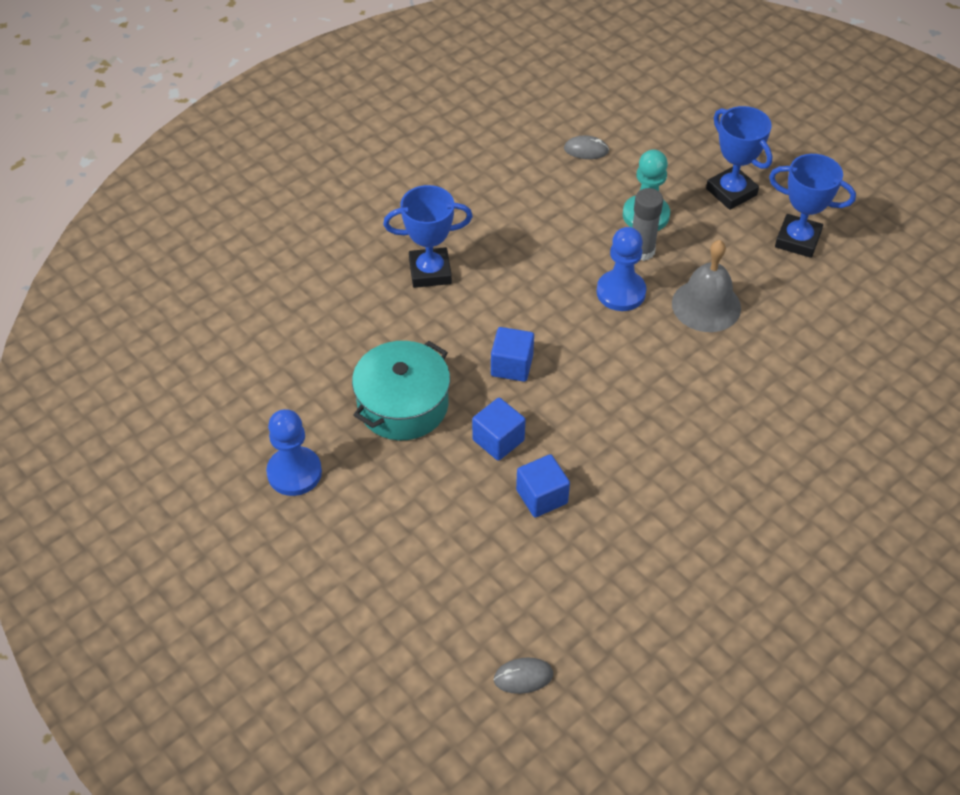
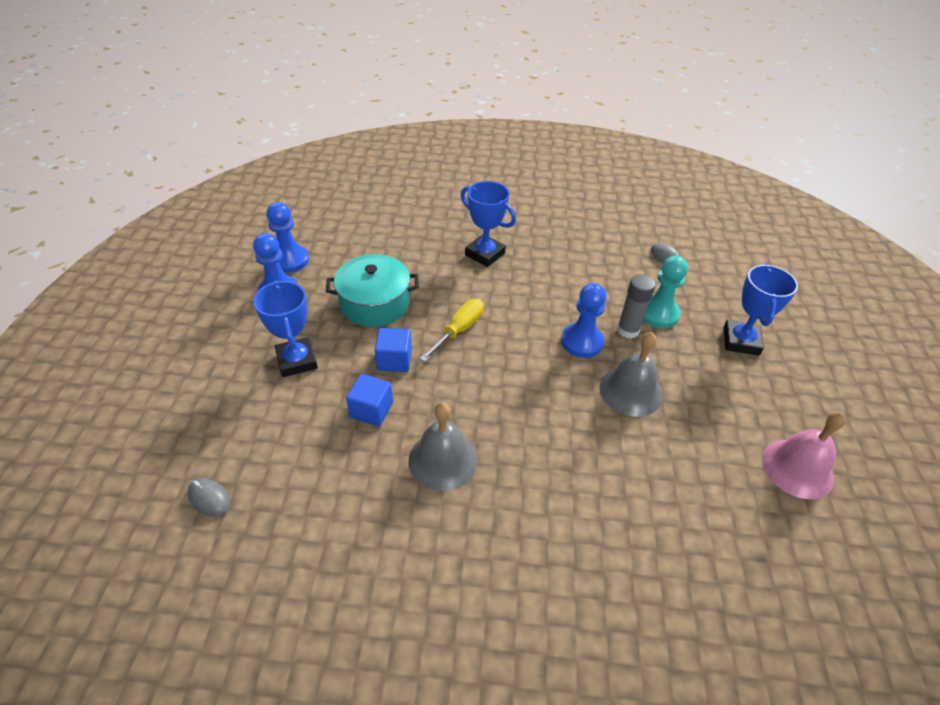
camera: 45 degrees right, 5 degrees down
(251, 433) = (290, 260): none -> blue pawn
(512, 365) = (459, 330): blue cube -> yellow screwdriver
(648, 483) = (443, 460): none -> grey bell
(797, 240) = (757, 403): blue trophy -> blue trophy (297, 360)
(872, 272) = (797, 468): none -> pink bell

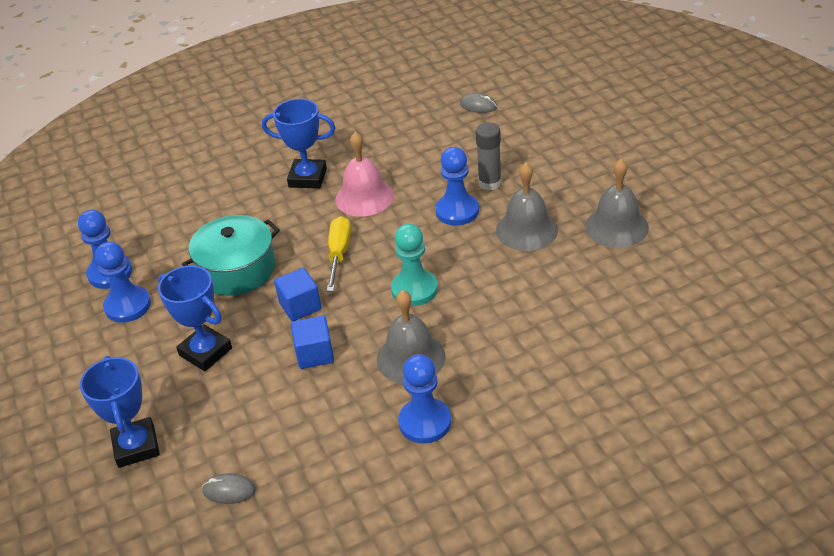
camera: 25 degrees left, 5 degrees down
(406, 534) = (425, 422): none -> blue pawn
(658, 313) = (506, 157): turquoise pawn -> turquoise pawn (414, 289)
(718, 433) = (617, 227): none -> grey bell
(740, 341) = (589, 148): blue trophy -> blue trophy (136, 446)
(797, 468) = (690, 222): pink bell -> pink bell (364, 197)

